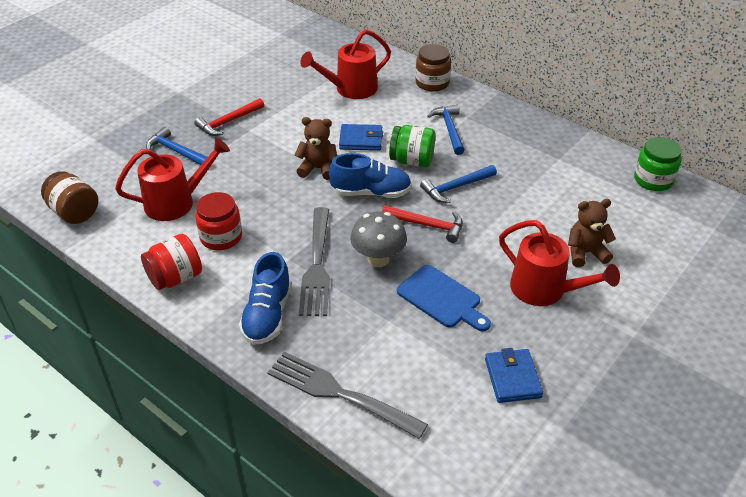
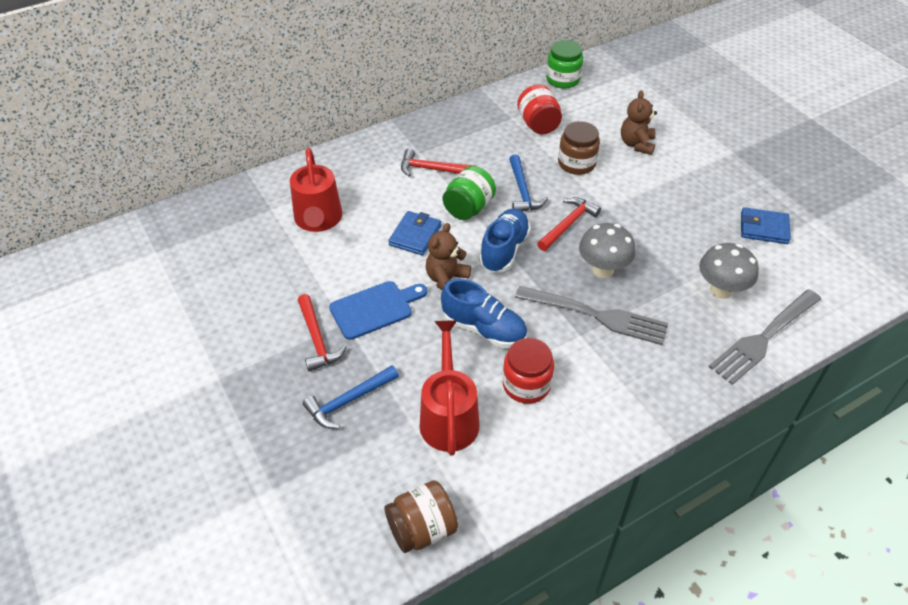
camera: 70 degrees left, 5 degrees up
(175, 278) = (578, 437): red jar -> red jar (538, 124)
(267, 315) = (655, 369): blue shoe -> blue shoe (484, 329)
(393, 351) = (720, 290): none -> grey mushroom
(432, 83) = (347, 158): brown jar -> brown jar (576, 163)
(442, 298) = (666, 242): blue cutting board -> blue cutting board (375, 309)
(449, 129) = (432, 169): blue hammer -> red hammer
(545, 290) = (673, 180): red watering can -> none

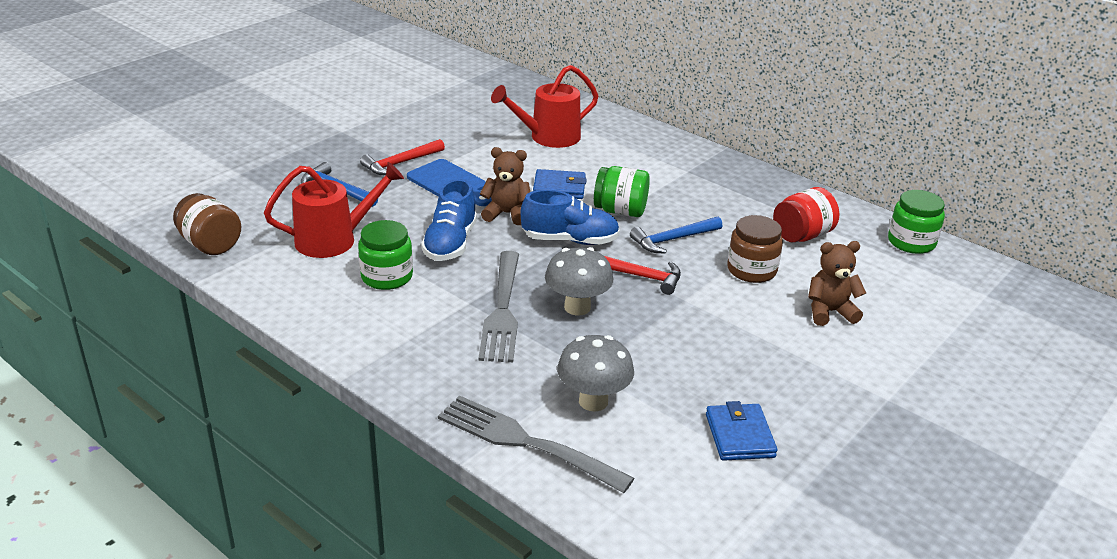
camera: 70 degrees right, 15 degrees down
(432, 169) = (666, 182): red hammer -> none
(526, 385) = (387, 277): red jar -> green jar

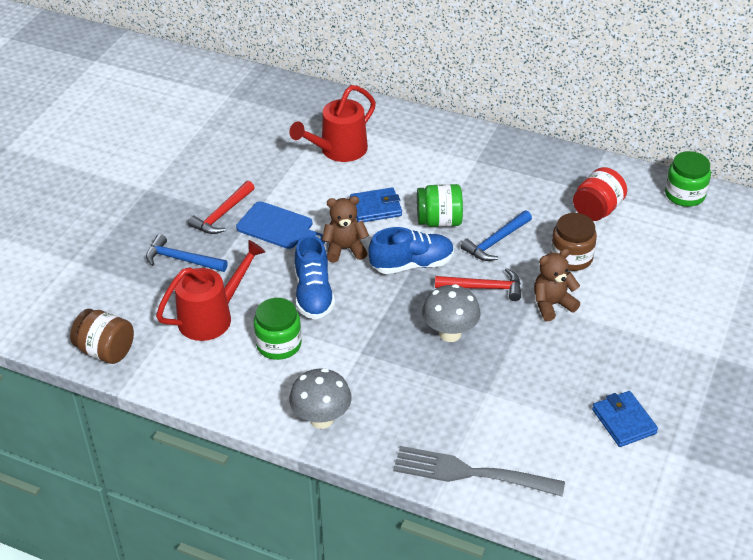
camera: 15 degrees left, 10 degrees up
(502, 309) = (391, 352): grey fork -> none
(593, 401) = (503, 421): grey mushroom -> grey mushroom (321, 419)
(829, 312) = (646, 284): brown teddy bear -> brown teddy bear (552, 304)

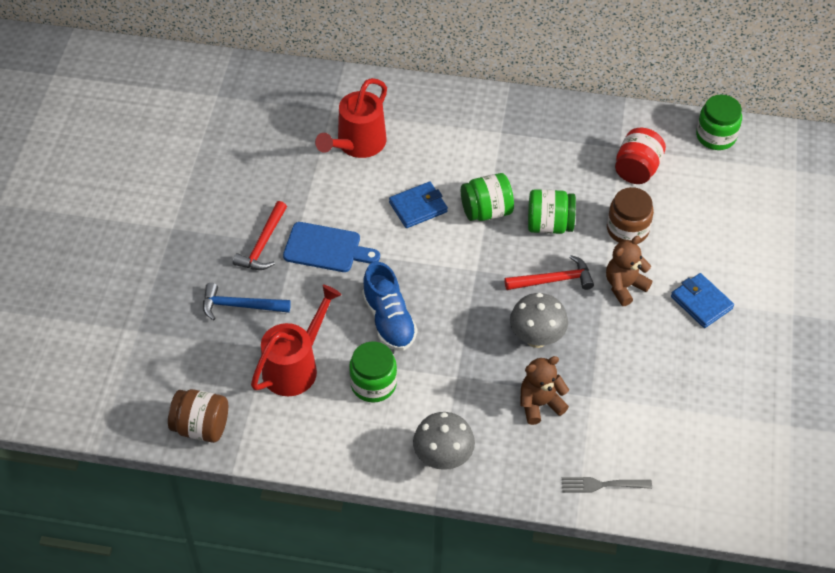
camera: 15 degrees left, 10 degrees up
(345, 249) = (403, 262): brown teddy bear -> brown teddy bear (540, 404)
(412, 264) = (475, 267): blue shoe -> none
(472, 473) = (602, 484): grey fork -> grey fork, size x0.55
(495, 242) = (549, 225): blue hammer -> green jar
(624, 421) = (725, 400): blue wallet -> blue wallet (701, 302)

